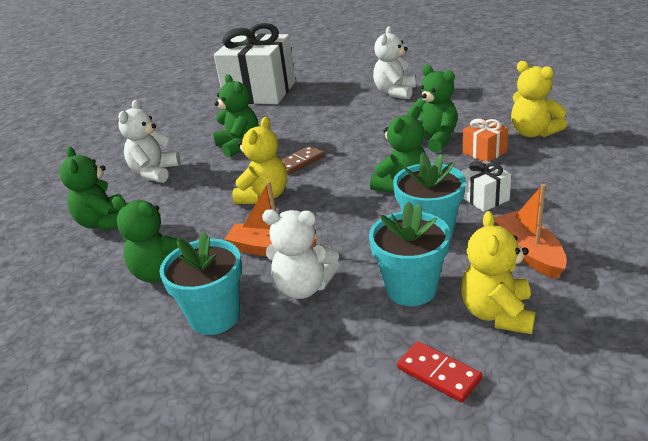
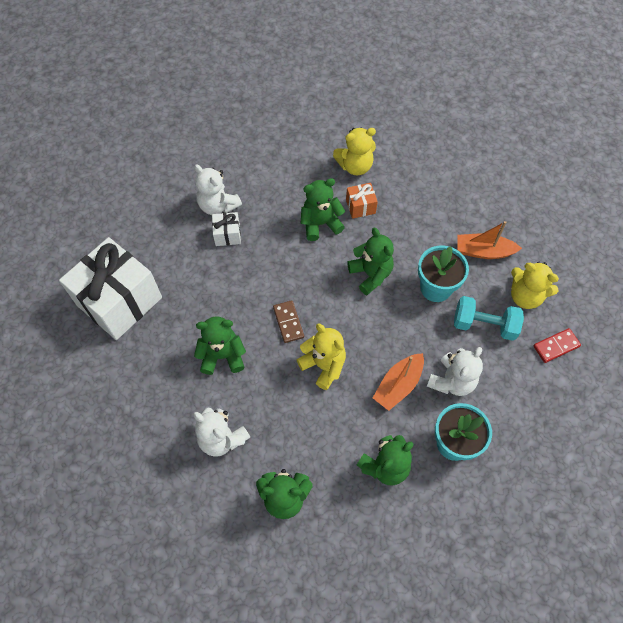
camera: 70 degrees left, 30 degrees up
(411, 289) = (484, 325): turquoise flower pot -> turquoise dumbbell
(484, 198) = (416, 239): white gift -> white gift (227, 235)

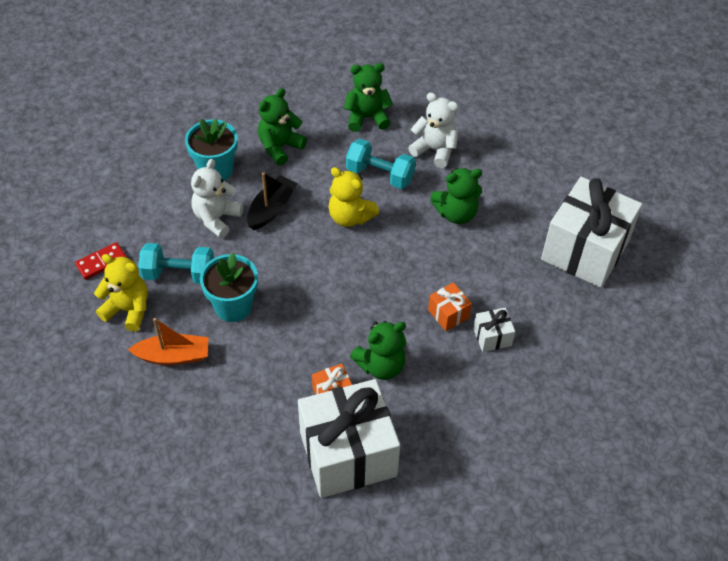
camera: 170 degrees right, 10 degrees down
(218, 205) = (516, 372): white teddy bear -> none
(257, 258) = (448, 314): none -> orange gift
(286, 413) = (380, 175): none -> turquoise dumbbell
(288, 322) = (395, 251): brown domino -> none
(355, 166) = (348, 454): yellow teddy bear -> white gift
(370, 274) = (310, 312): green teddy bear -> none
(398, 385) = (271, 209): orange boat -> black boat

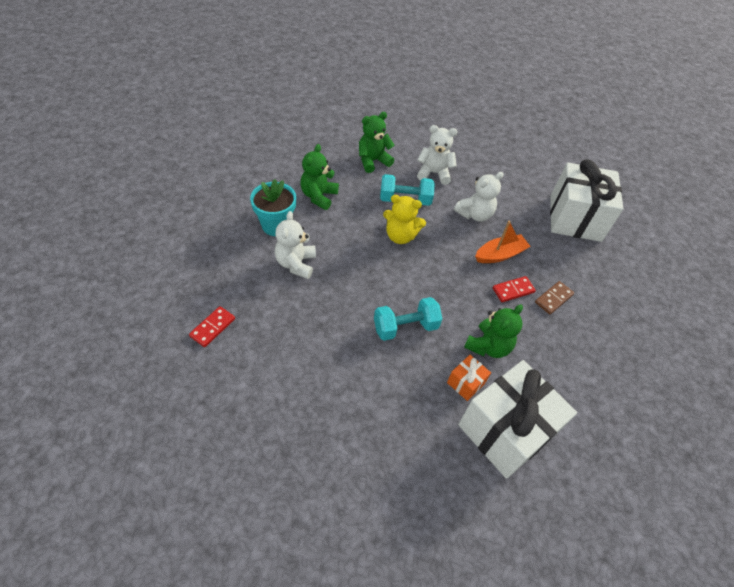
camera: 25 degrees left, 0 degrees up
(128, 310) = (256, 363): yellow teddy bear -> none
(173, 356) = (317, 392): orange boat -> orange boat (500, 255)
(179, 274) = (287, 318): turquoise dumbbell -> turquoise dumbbell (405, 327)
(233, 306) = (346, 333): turquoise flower pot -> none
(271, 209) = (337, 245): black boat -> none
(448, 314) = (513, 290): orange gift -> red domino
(456, 213) = (474, 214): green teddy bear -> white teddy bear
(492, 337) = (553, 298): white gift -> brown domino

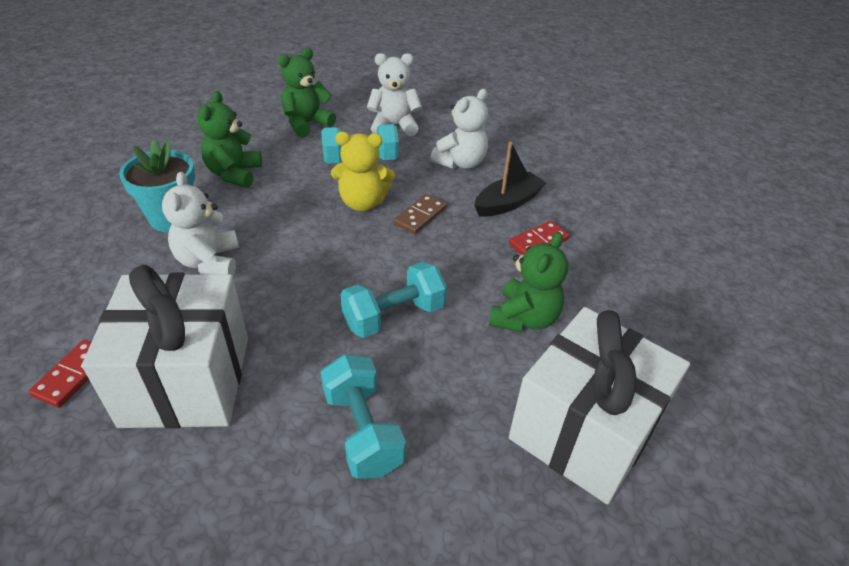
camera: 10 degrees left, 10 degrees down
(373, 400) = (362, 431): none -> turquoise dumbbell
(465, 383) = (504, 375): orange gift -> none
(500, 255) = (507, 203): orange boat -> black boat
(553, 298) = (596, 242): brown domino -> brown domino (420, 216)
(575, 218) = (593, 148): white gift -> white gift (187, 380)

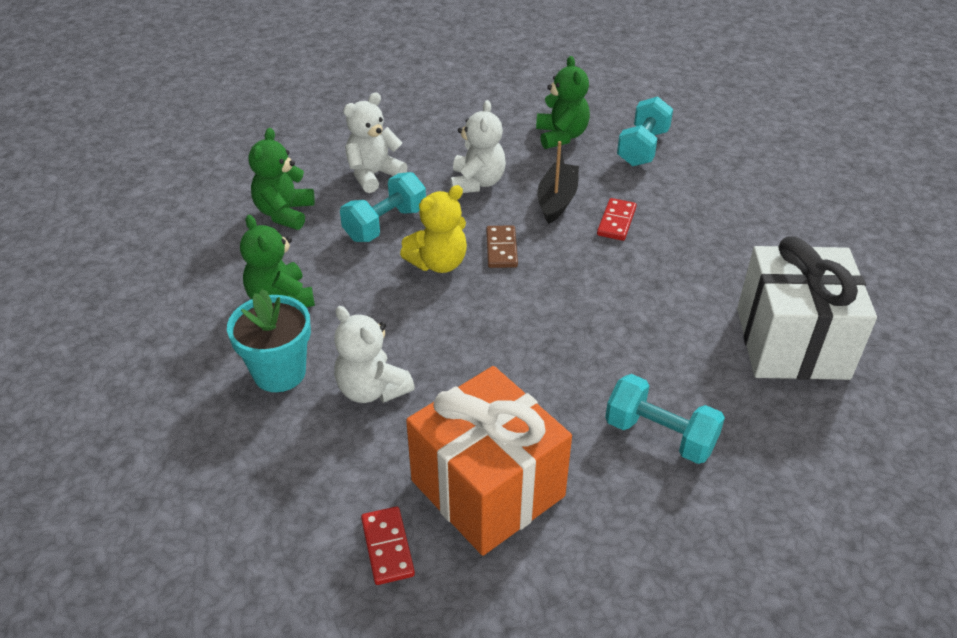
camera: 35 degrees left, 0 degrees up
(187, 380) = (488, 488): white gift -> orange gift
(394, 316) = (581, 342): turquoise dumbbell -> turquoise dumbbell (642, 148)
(524, 318) = (672, 288): green teddy bear -> green teddy bear (561, 136)

